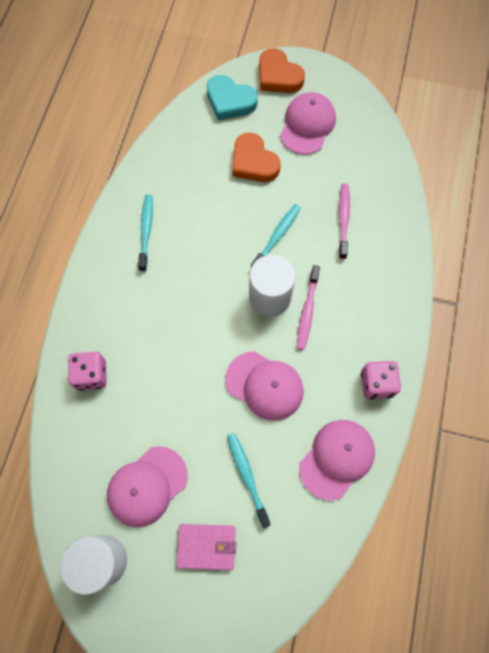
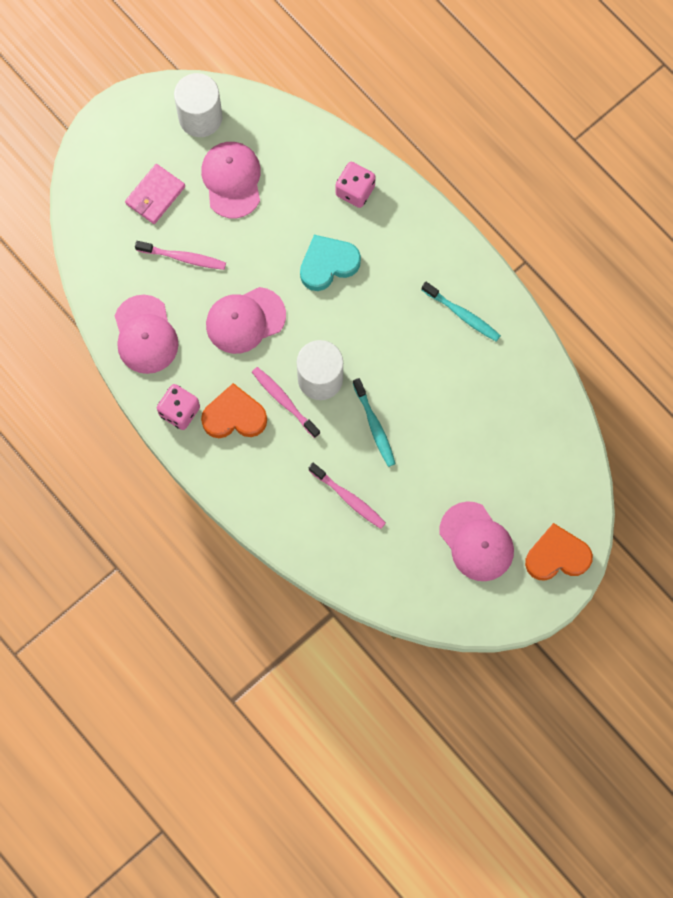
camera: 125 degrees right, 5 degrees up
(230, 101) = (558, 486): turquoise heart -> turquoise heart (328, 264)
(247, 477) = (183, 257): turquoise toothbrush -> pink toothbrush
(253, 162) = (469, 460): orange heart -> orange heart (234, 416)

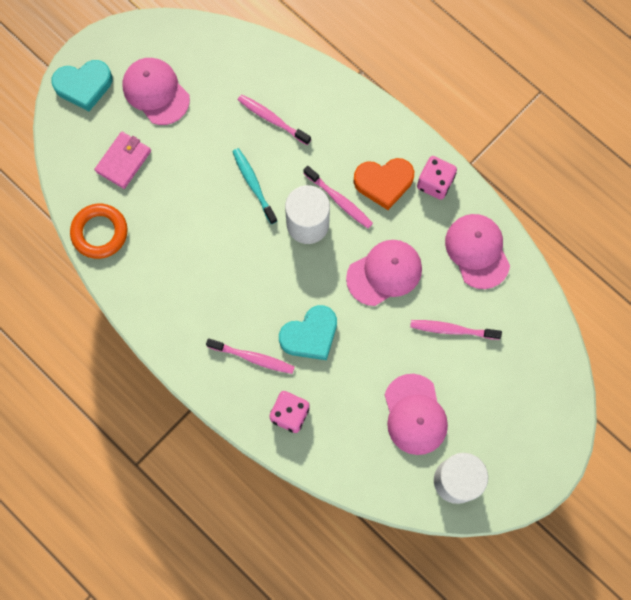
camera: 175 degrees right, 0 degrees up
(155, 195) = (489, 391): pink wallet -> pink wallet (123, 161)
(388, 247) = (253, 358): none -> pink toothbrush
(462, 314) = (176, 296): turquoise toothbrush -> none
(541, 388) = (100, 232): none -> orange ring
(557, 556) = (84, 86): orange heart -> turquoise heart

